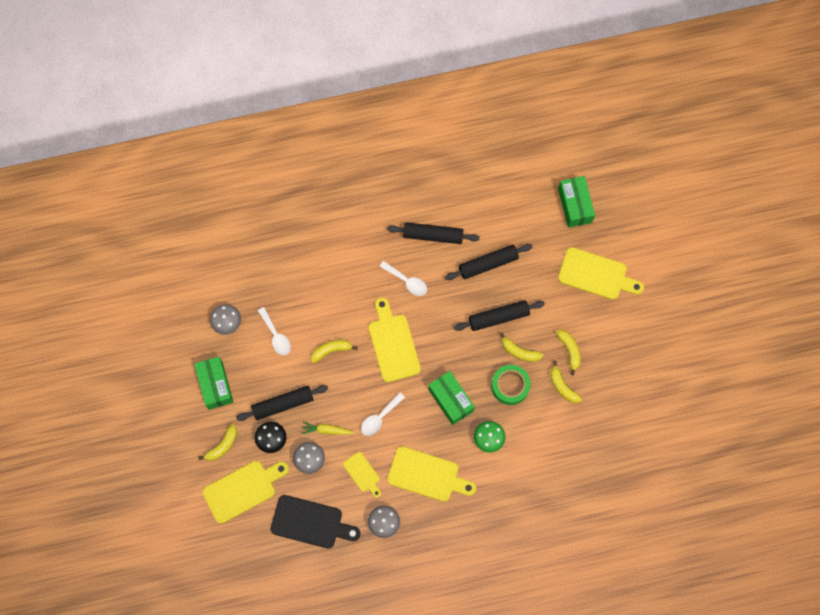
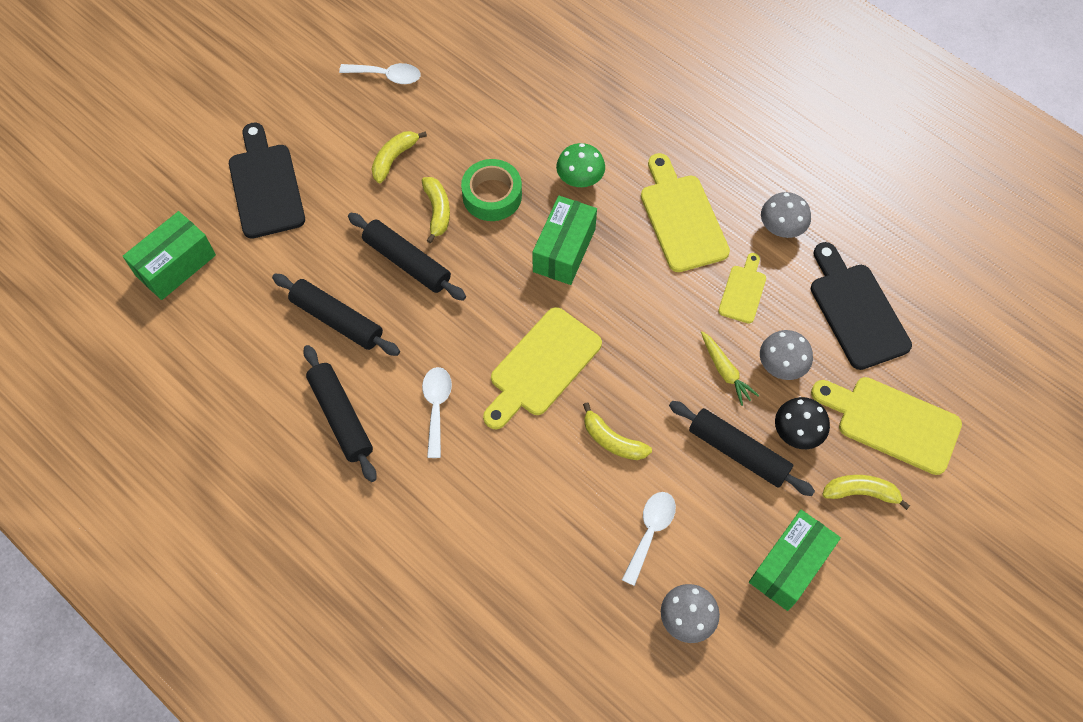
camera: 125 degrees left, 10 degrees down
(379, 418) = (655, 318): white spoon -> white spoon (387, 76)
(562, 386) = (448, 140): yellow banana -> none
(596, 275) = (265, 186): yellow cutting board -> black cutting board

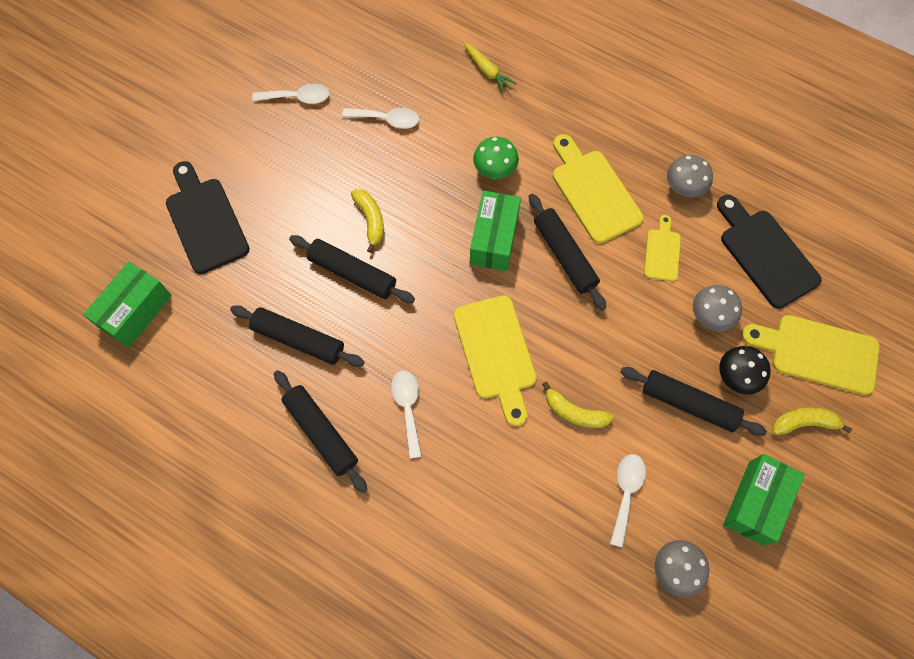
camera: 10 degrees left, 5 degrees up
(394, 159) = (320, 176): yellow banana -> none
(476, 112) = (387, 120): none -> white spoon
(492, 195) = (418, 197): green tape -> none
(542, 366) = (496, 353): yellow cutting board -> yellow cutting board turned 45 degrees counterclockwise
(636, 278) = (565, 255): none -> black rolling pin
(725, 371) = (661, 330): yellow carrot -> yellow carrot (487, 71)

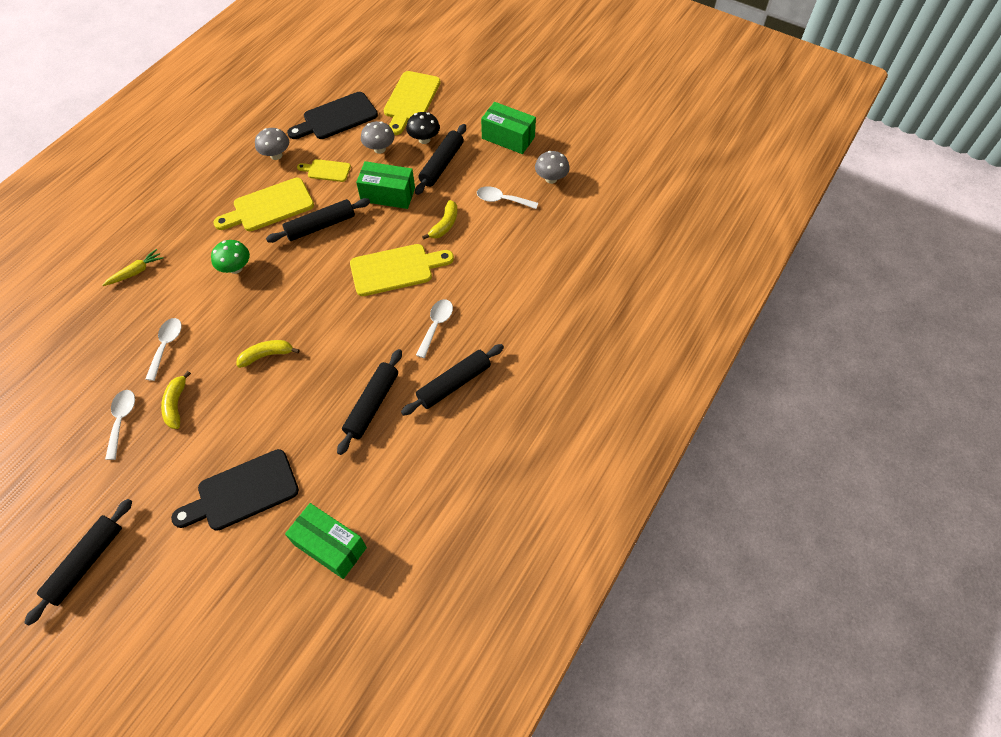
camera: 90 degrees left, 10 degrees down
(352, 273) = (315, 367): black rolling pin -> black rolling pin (86, 562)
(407, 408) = (436, 325): white spoon -> white spoon turned 120 degrees clockwise
(494, 239) = (299, 269): green box -> green box (388, 194)
(804, 423) = (457, 111): yellow banana -> yellow banana (176, 404)

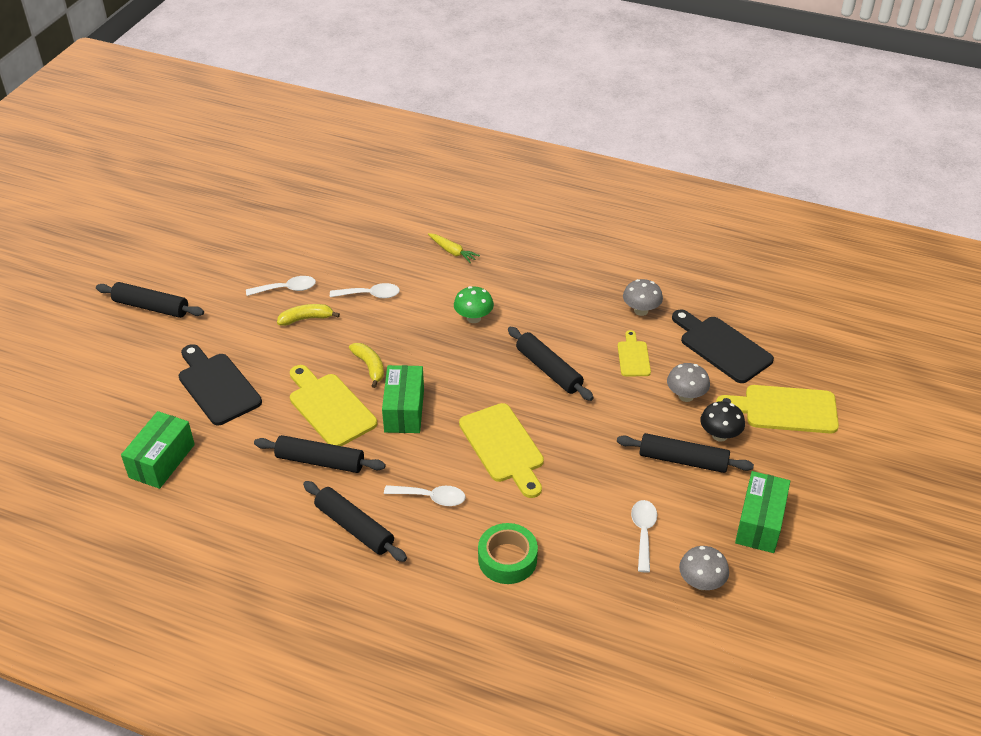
camera: 80 degrees right, 15 degrees down
(269, 207) = (563, 323): yellow cutting board -> yellow cutting board (329, 407)
(388, 194) = (614, 418): green box -> green box (404, 410)
(445, 225) = (583, 480): yellow banana -> none
(509, 283) = (507, 559): none -> green tape

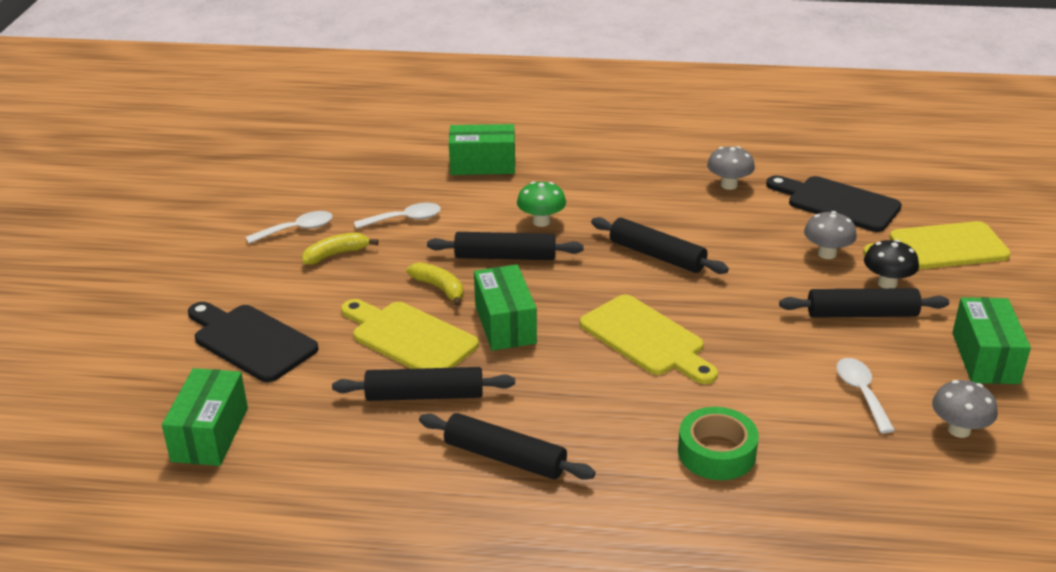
camera: 15 degrees left, 10 degrees down
(151, 307) = (126, 274): black rolling pin -> black rolling pin (505, 257)
(431, 498) = (586, 407): white spoon -> none
(452, 252) = (483, 165): yellow carrot -> green box
(633, 357) = (746, 228): yellow cutting board -> none

